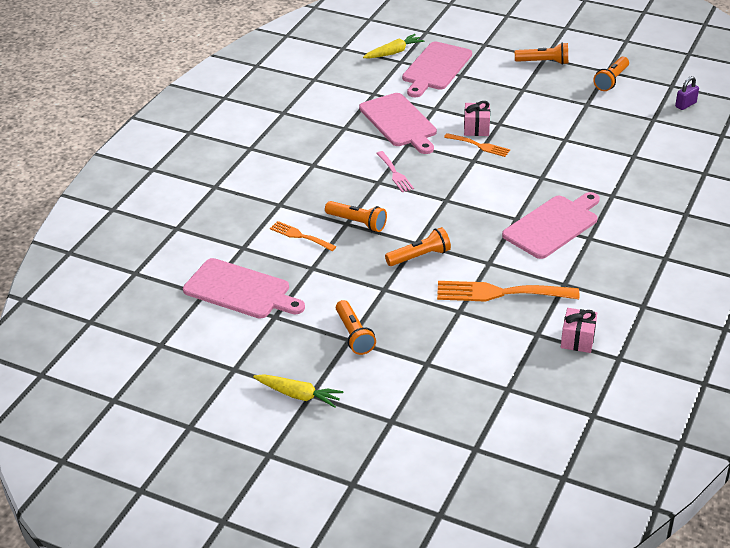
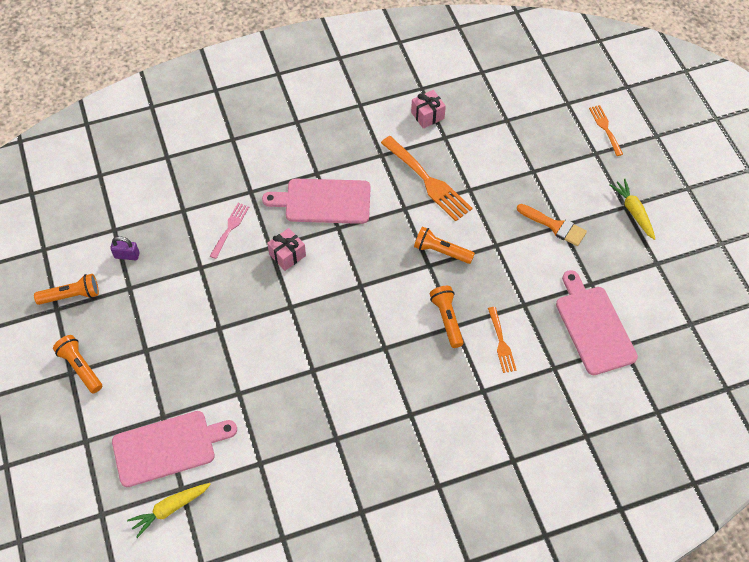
camera: 135 degrees left, 20 degrees up
(354, 335) = (555, 226): orange flashlight -> orange brush
(393, 52) = (170, 509): yellow carrot -> yellow carrot turned 45 degrees counterclockwise
(395, 174) = (362, 345): pink fork -> pink fork (230, 228)
(399, 122) = (287, 402): pink cutting board -> none
(476, 128) = (241, 338): pink gift -> pink gift (287, 255)
(479, 146) = (265, 317): orange fork -> orange fork (605, 128)
(685, 105) = (70, 222): purple padlock -> purple padlock (127, 255)

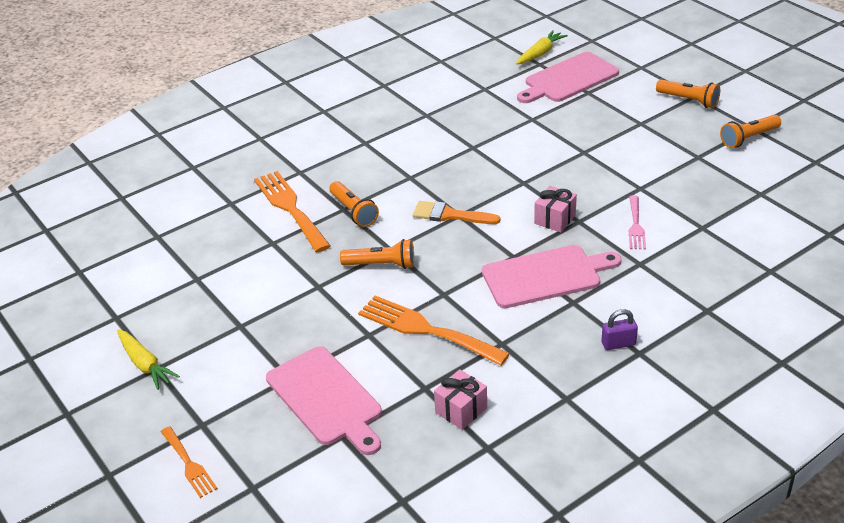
camera: 165 degrees right, 20 degrees down
(127, 255) = (725, 178): purple padlock -> purple padlock (618, 344)
(501, 343) = (290, 208): orange fork -> orange fork, size x1.80
(555, 226) = (248, 323): orange brush -> orange brush (450, 215)
(593, 326) = (191, 243): pink cutting board -> pink cutting board (326, 399)

